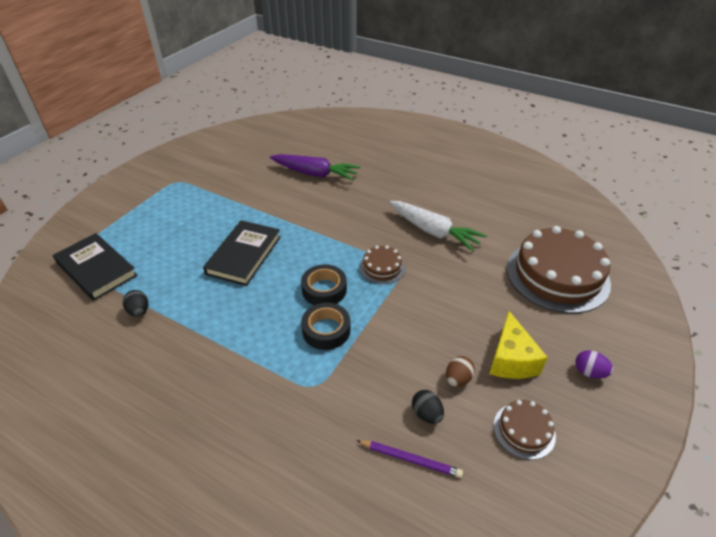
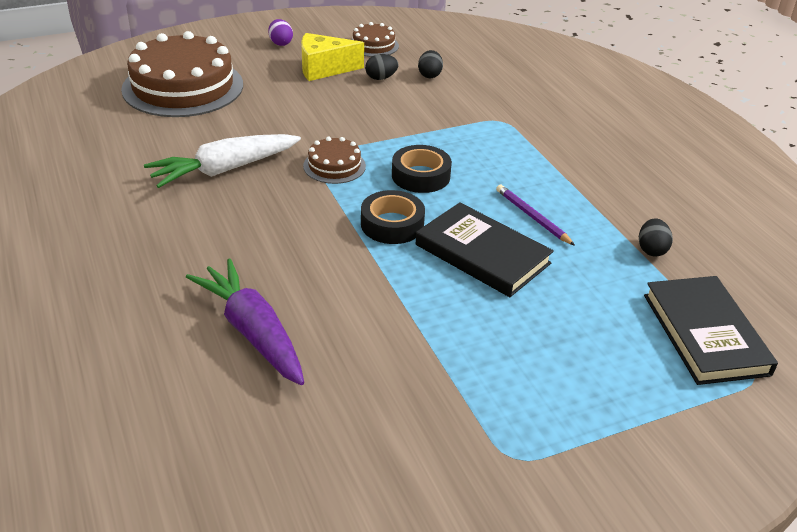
camera: 145 degrees left, 5 degrees down
(244, 255) = (482, 254): black book -> black book turned 75 degrees clockwise
(326, 330) = (454, 146): black tape -> black tape (392, 224)
(410, 459) = (467, 66): purple pencil -> purple pencil (532, 217)
(433, 232) = (224, 170): white carrot -> white carrot turned 105 degrees counterclockwise
(458, 379) = (381, 78): brown egg -> black egg
(511, 359) = (324, 69): yellow cheese -> yellow cheese turned 135 degrees counterclockwise

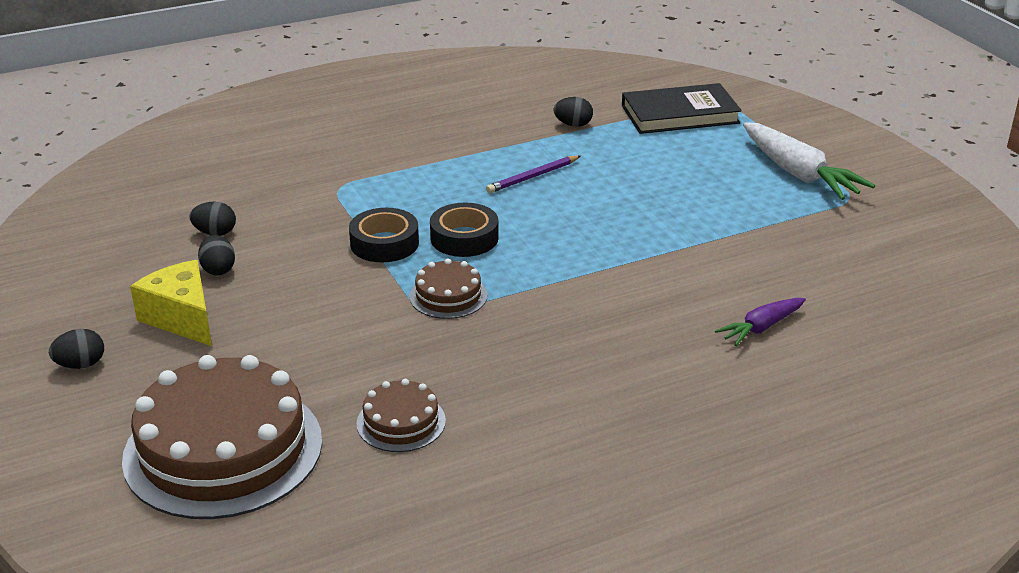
camera: 90 degrees left, 5 degrees down
(224, 170) = (465, 379): white carrot -> white carrot (798, 174)
(252, 332) = (761, 328): purple carrot -> purple carrot, size x0.56
(280, 43) = (81, 365): purple egg -> black egg
(324, 69) = (182, 318): yellow cheese -> yellow cheese turned 150 degrees clockwise
(373, 45) = (111, 278): brown cake -> brown cake (401, 422)
(392, 224) = (562, 254): black tape -> black tape (384, 243)
(482, 254) = (600, 204): black book -> none

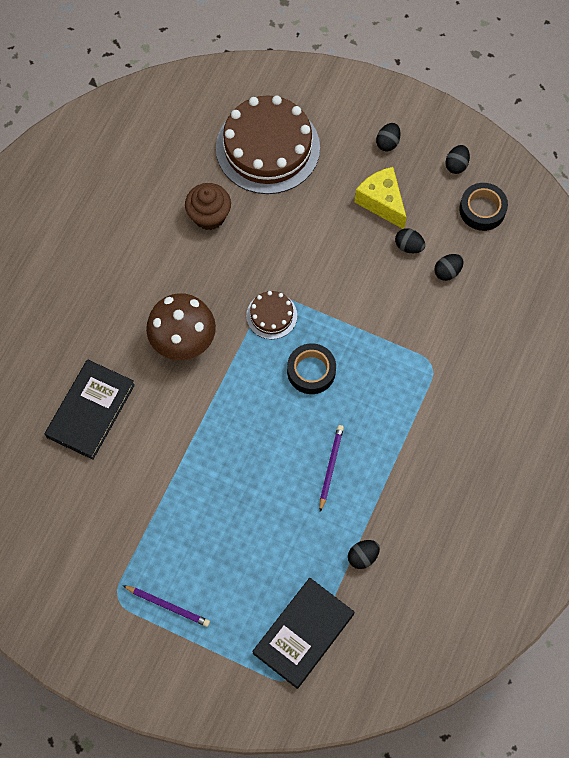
camera: 140 degrees right, 35 degrees up
(51, 302) = (456, 165): none -> black egg
(182, 318) = (382, 202): yellow cheese -> yellow cheese turned 135 degrees counterclockwise
(384, 243) = (349, 333): black tape -> black tape (482, 210)
(401, 422) = (209, 216): brown cake -> brown cupcake
(581, 326) = (183, 342): none -> brown mushroom
(761, 328) = (91, 411): purple carrot -> black book
(798, 174) = (167, 606): white carrot -> purple pencil

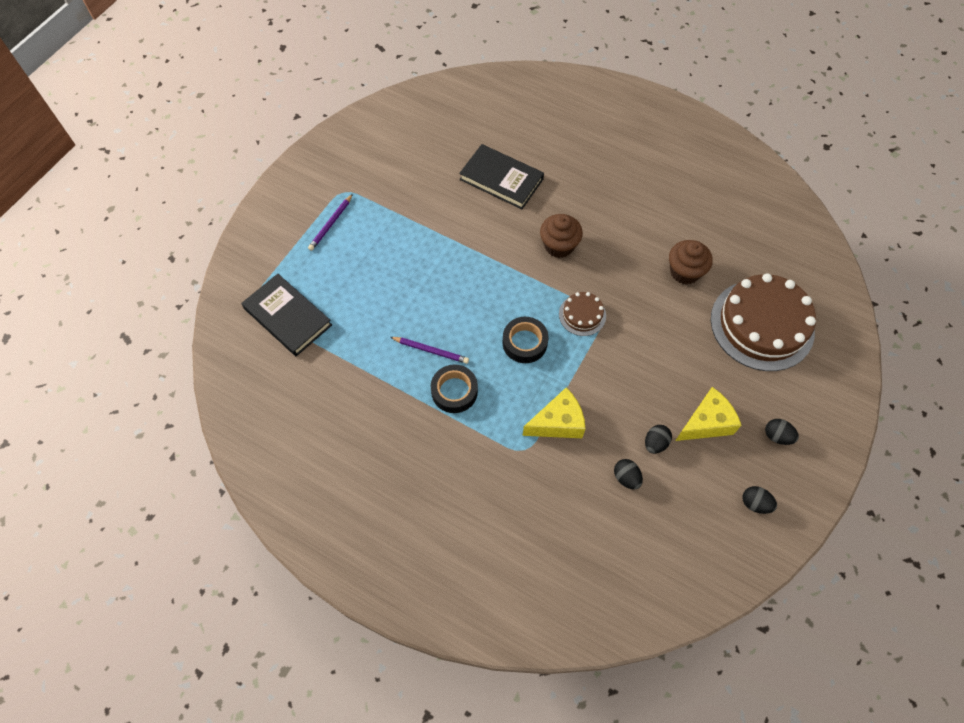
camera: 95 degrees right, 5 degrees down
(183, 342) = (559, 246): brown mushroom -> brown cupcake
(362, 557) = (344, 369): black egg -> none
(399, 334) = (558, 423): none -> yellow cheese
(482, 210) = (701, 524): black tape -> black tape (454, 391)

